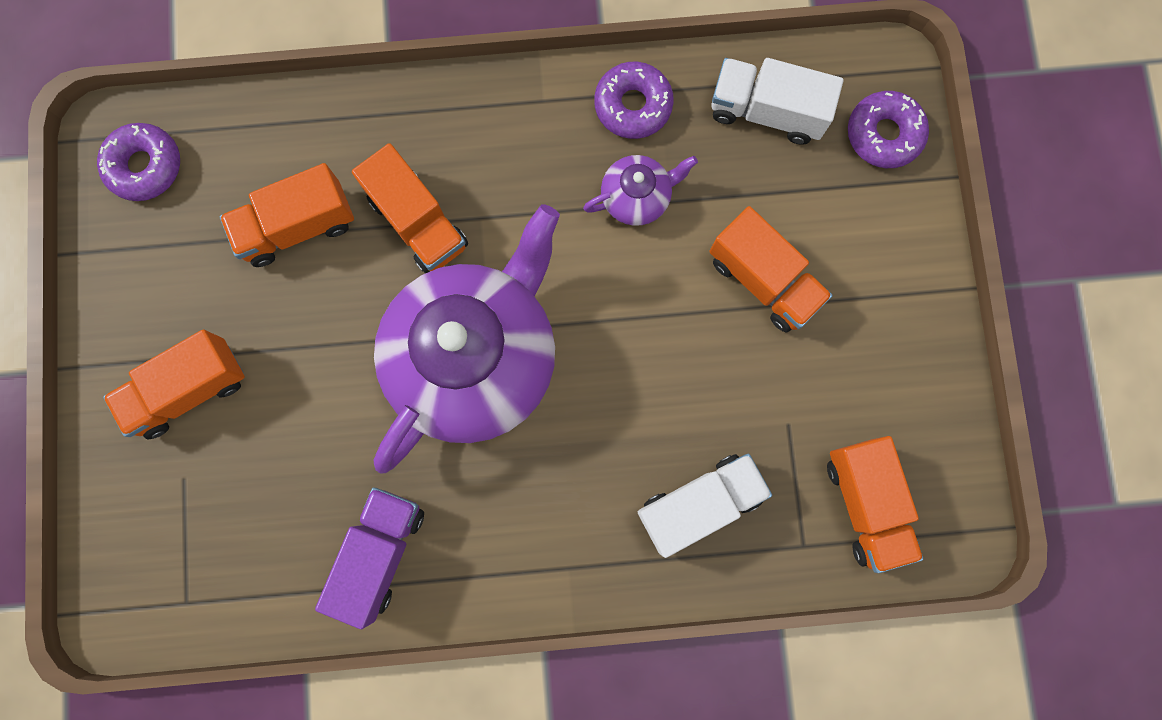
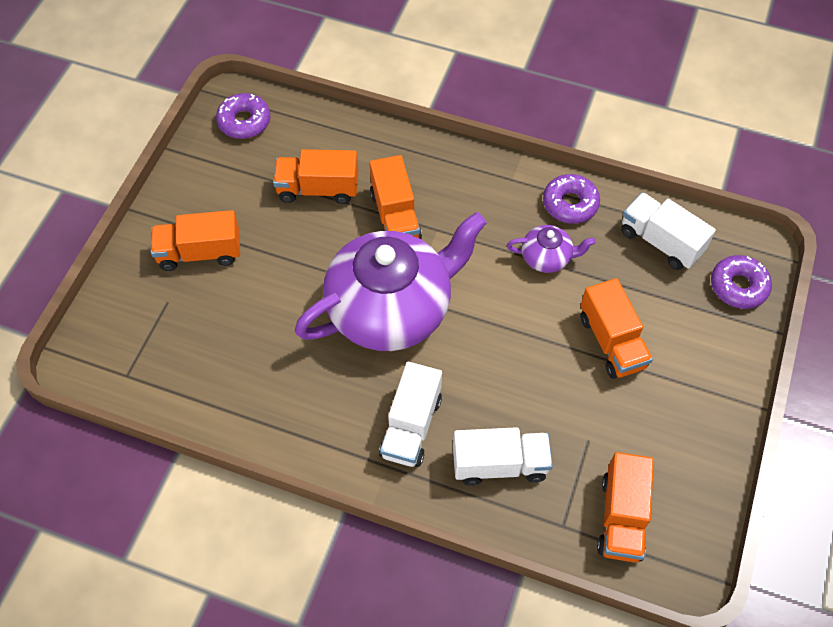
camera: 25 degrees right, 20 degrees down
(380, 553) = (266, 400): purple truck -> none
(573, 504) = (411, 426): none -> white truck

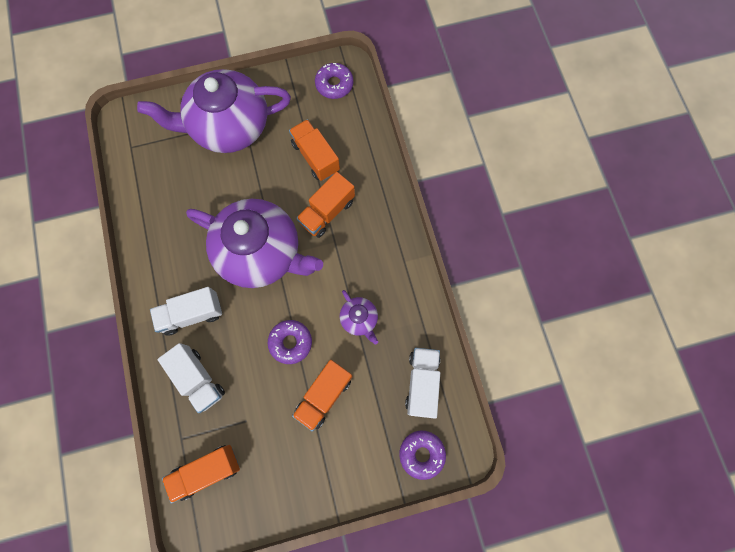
camera: 55 degrees right, 15 degrees up
(200, 253) = (229, 127): orange truck -> purple teapot
(570, 204) = (411, 308): purple donut -> purple donut (290, 342)

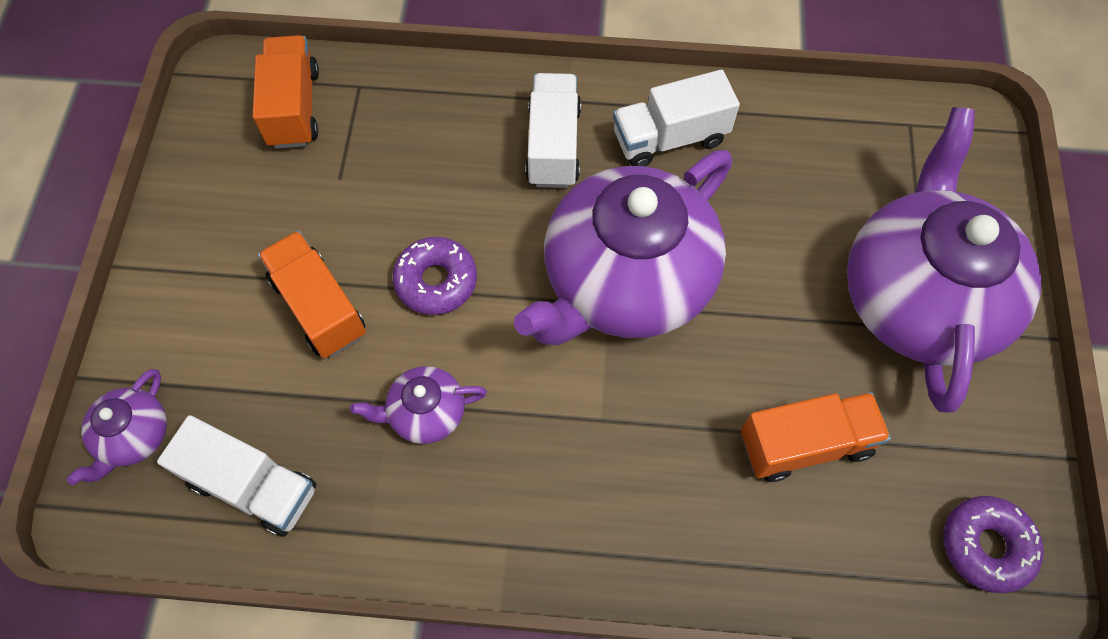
camera: 110 degrees right, 10 degrees down
(198, 379) = (440, 129): white truck -> white truck (670, 138)
(327, 212) = (670, 426): orange truck -> none
(421, 454) = (134, 436): purple donut -> purple teapot

